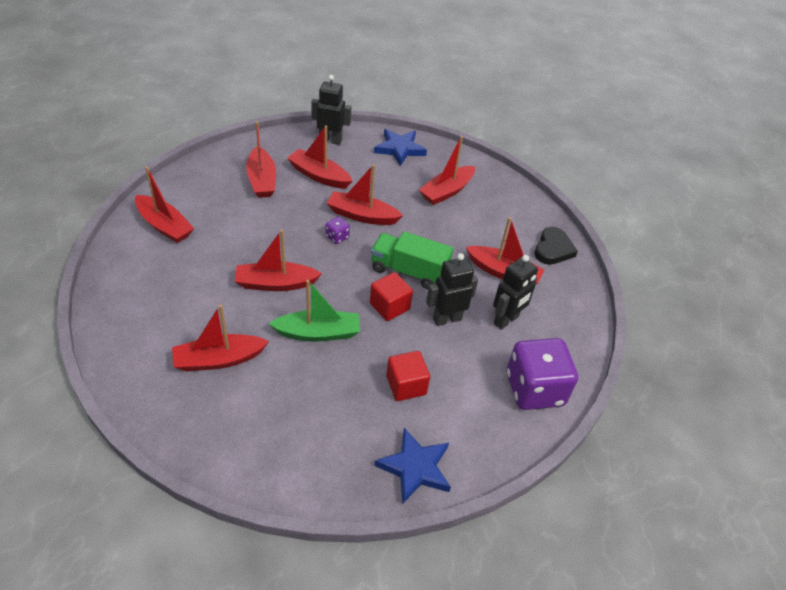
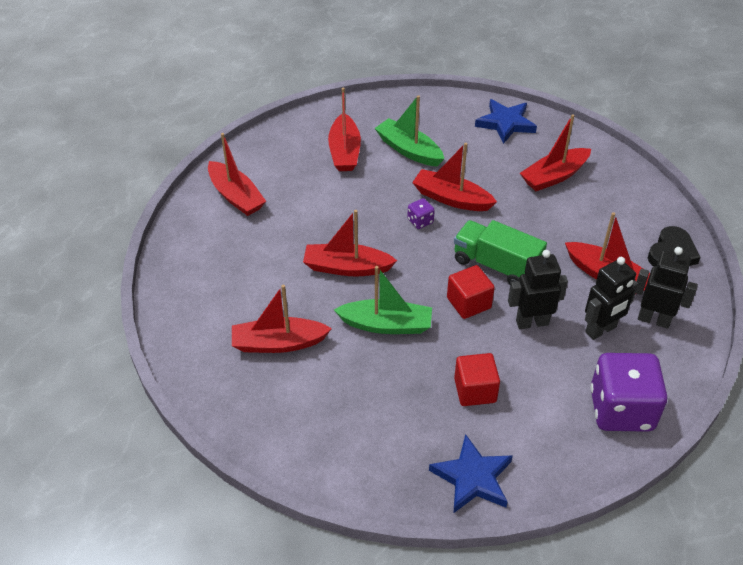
camera: 15 degrees right, 0 degrees up
(319, 176) = (408, 150): red boat -> green boat
(330, 140) = (426, 109): black robot -> black robot (654, 319)

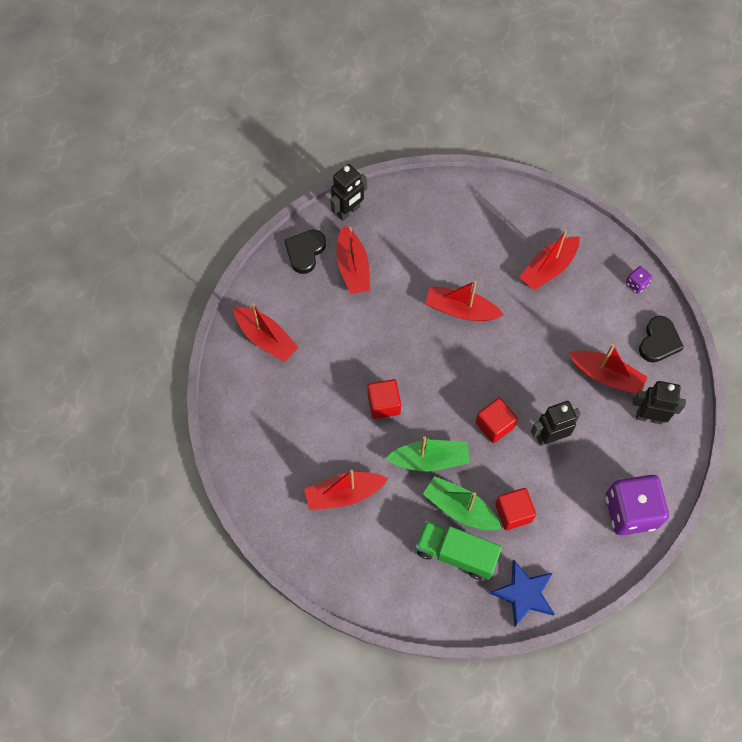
camera: 10 degrees left, 20 degrees up
(299, 134) = (305, 252): none -> black heart
(346, 267) = (384, 404): red boat -> red cube
(408, 150) = (411, 256): green boat -> green boat (460, 508)
(420, 221) = (437, 341): purple dice -> purple dice (636, 284)
(496, 265) = (511, 380): green truck -> green truck (456, 554)
(505, 123) = (495, 208): blue star -> none
(601, 330) = (607, 435): black robot -> black robot (348, 211)

